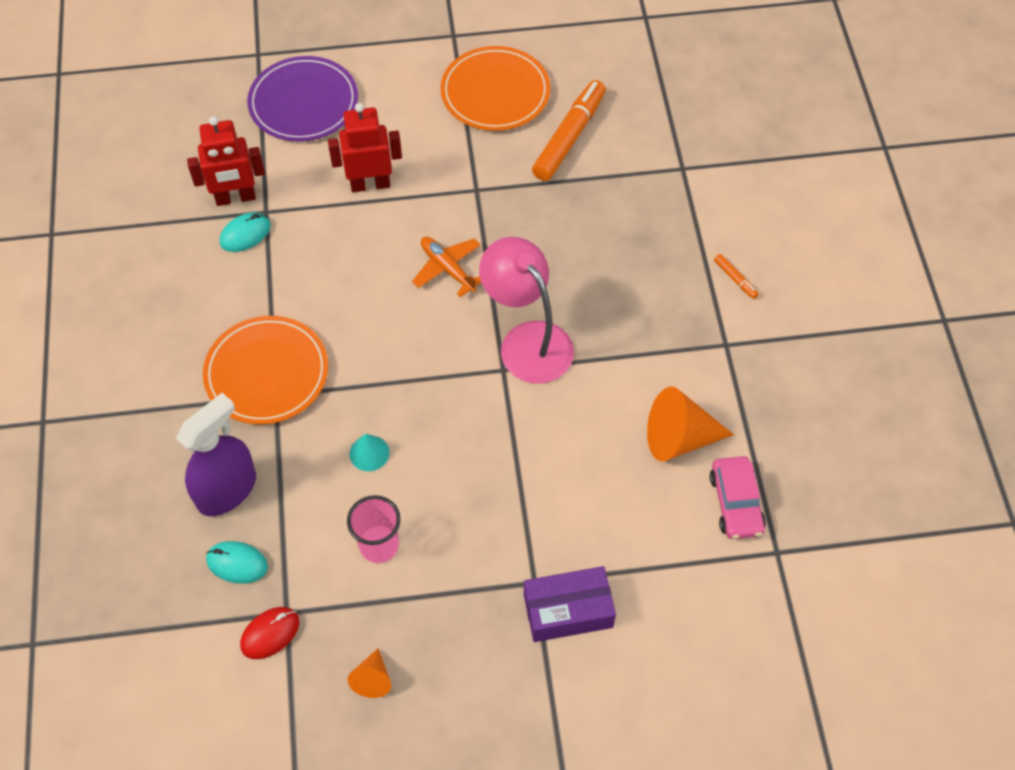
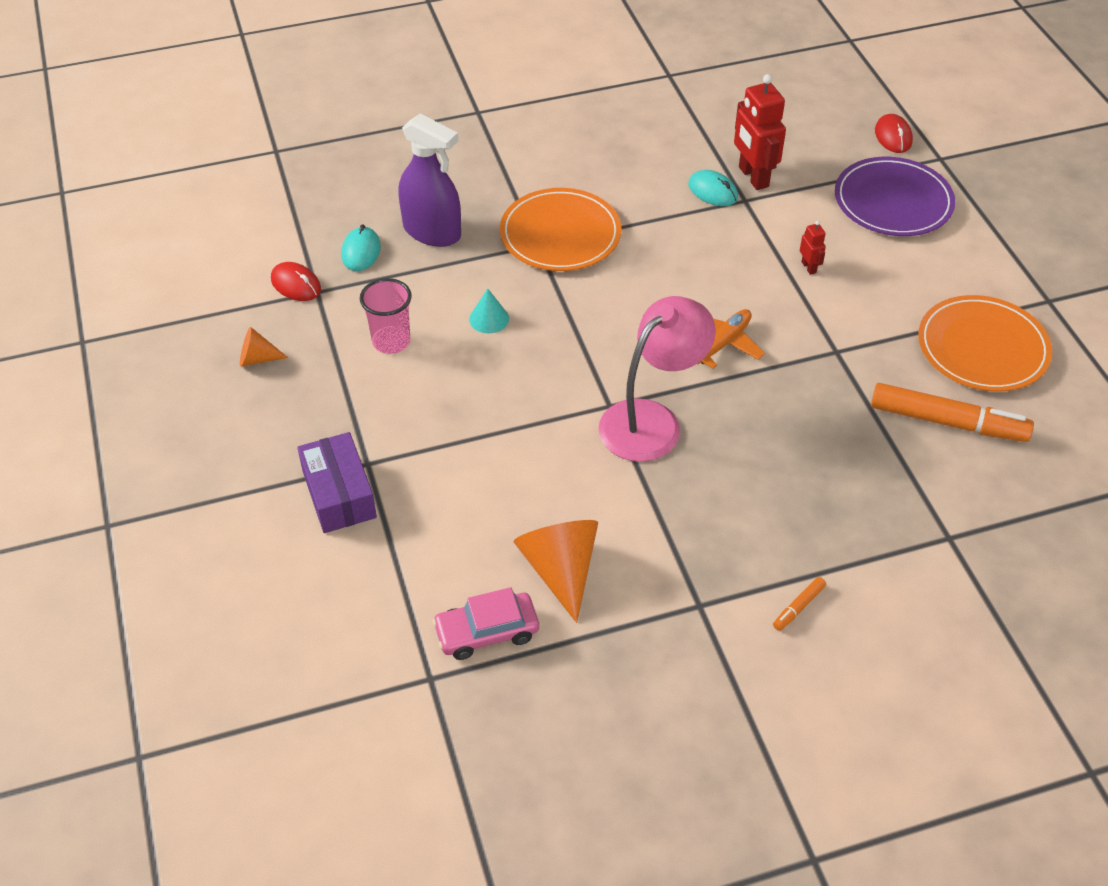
camera: 80 degrees right, 10 degrees down
(216, 79) = (893, 136): none -> red mouse
(370, 184) = (809, 267): red robot -> red robot, size x0.47

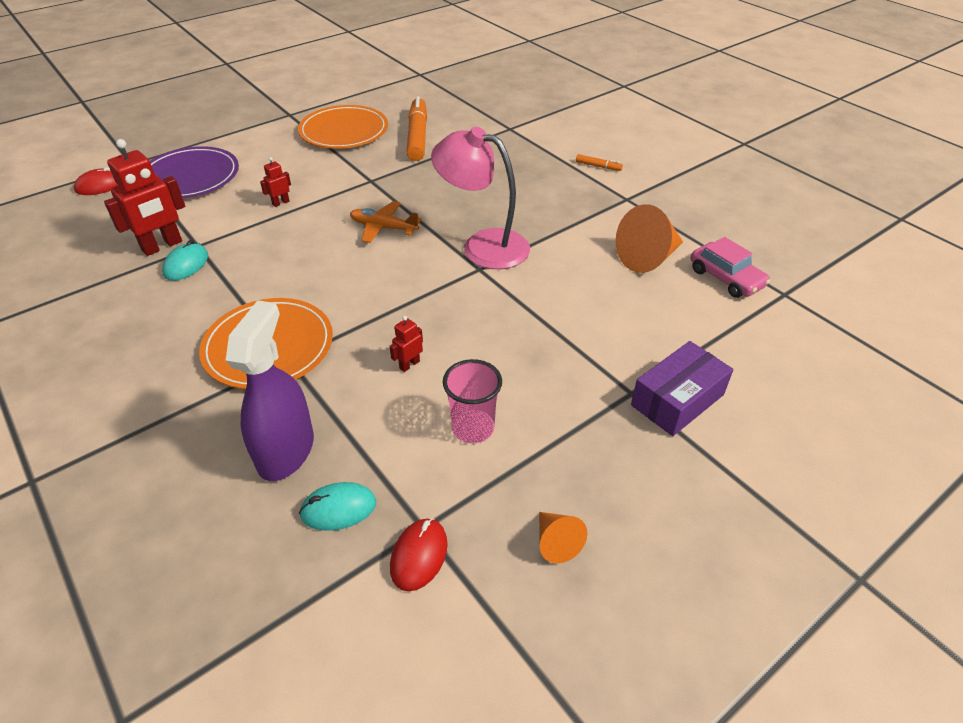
camera: 110 degrees left, 5 degrees down
(489, 319) = (409, 364): turquoise cone -> red robot

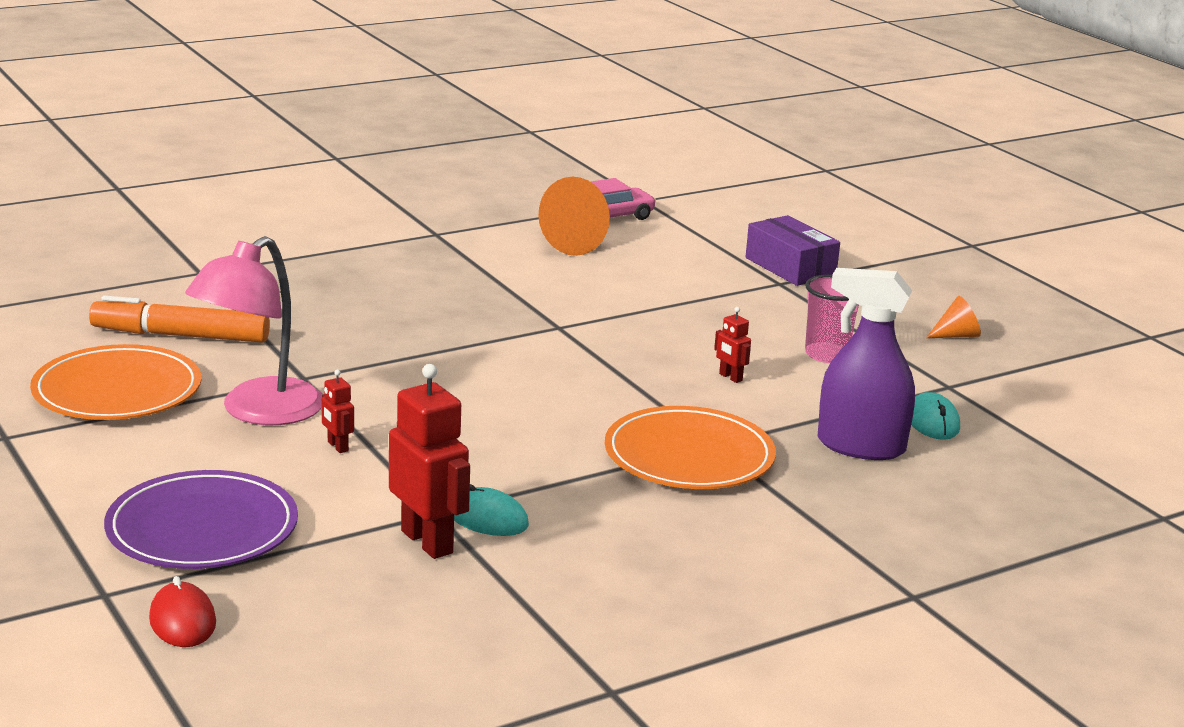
camera: 85 degrees left, 20 degrees down
(383, 228) = (443, 375): orange plane -> none
(419, 555) = (979, 390): red mouse -> none
(483, 246) = (510, 320): pink lamp -> pink lamp (259, 412)
(598, 166) = (348, 236): orange marker -> none

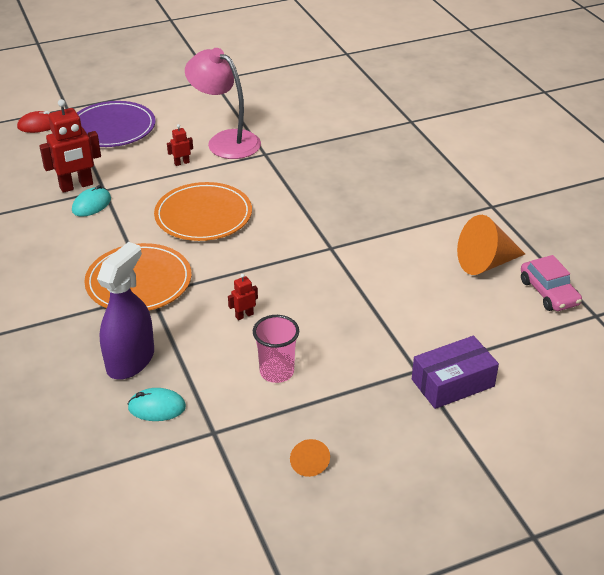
camera: 100 degrees right, 15 degrees up
(117, 390) = (256, 103): orange plate -> orange plate (203, 215)
(180, 336) = (321, 117): orange marker -> none

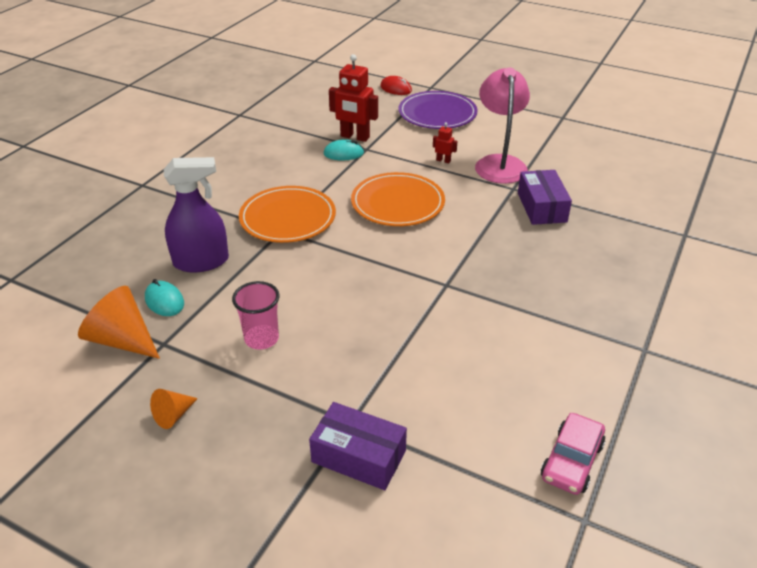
camera: 50 degrees right, 0 degrees up
(244, 315) = (308, 286): red robot -> none
(304, 156) = (541, 207): none -> purple box
(485, 263) = (554, 390): orange cone -> orange cone (122, 340)

